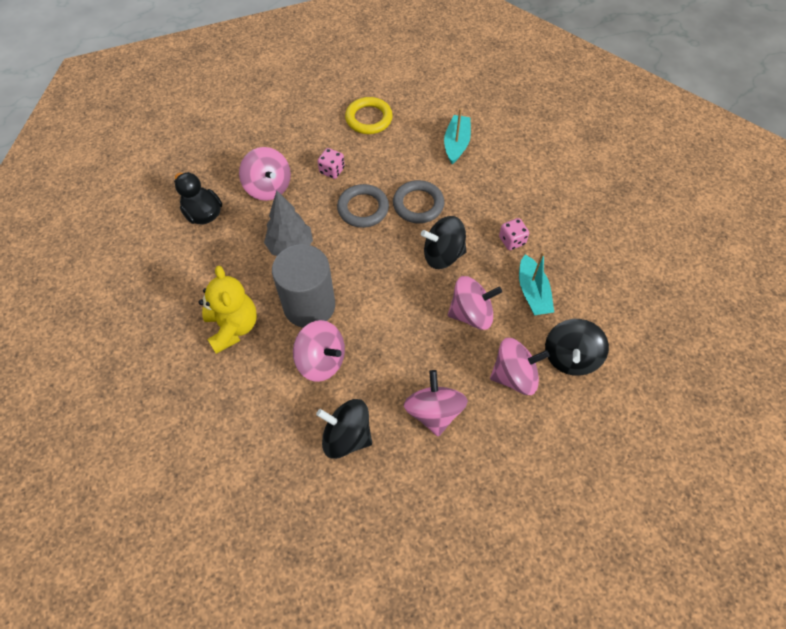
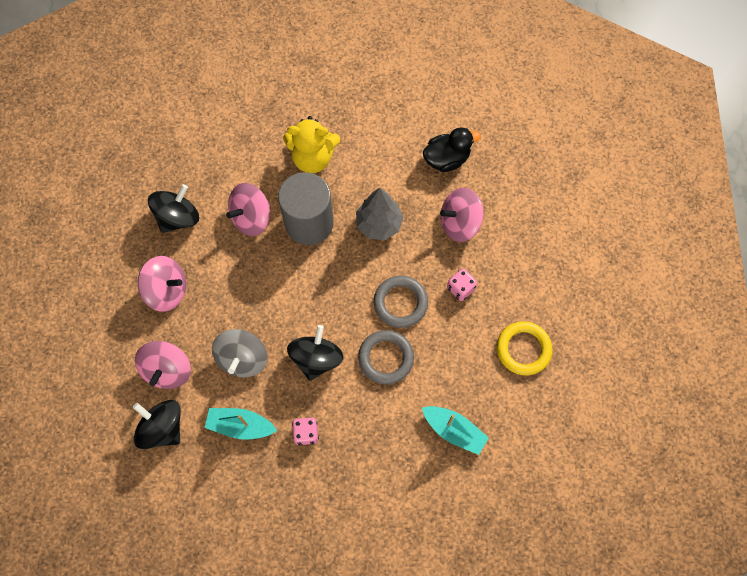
camera: 110 degrees right, 10 degrees up
(471, 313) = (242, 358): pink spinning top -> grey spinning top

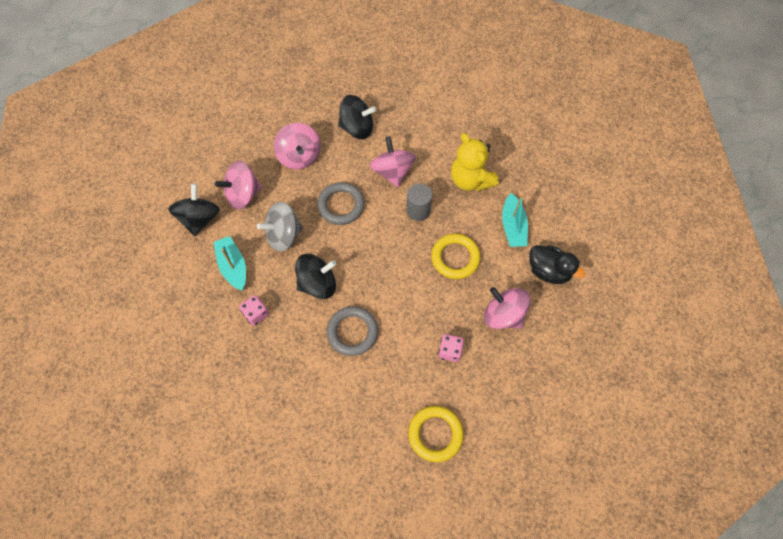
camera: 55 degrees right, 5 degrees down
(251, 217) = (392, 171): pink spinning top -> pink spinning top turned 60 degrees clockwise
(309, 223) = (418, 210): grey cylinder -> grey cylinder, size x0.55
(379, 224) = (455, 258): grey tree -> yellow ring
(400, 303) = (404, 314): grey ring -> grey ring (341, 205)
(454, 430) = (329, 422): turquoise boat -> turquoise boat (513, 226)

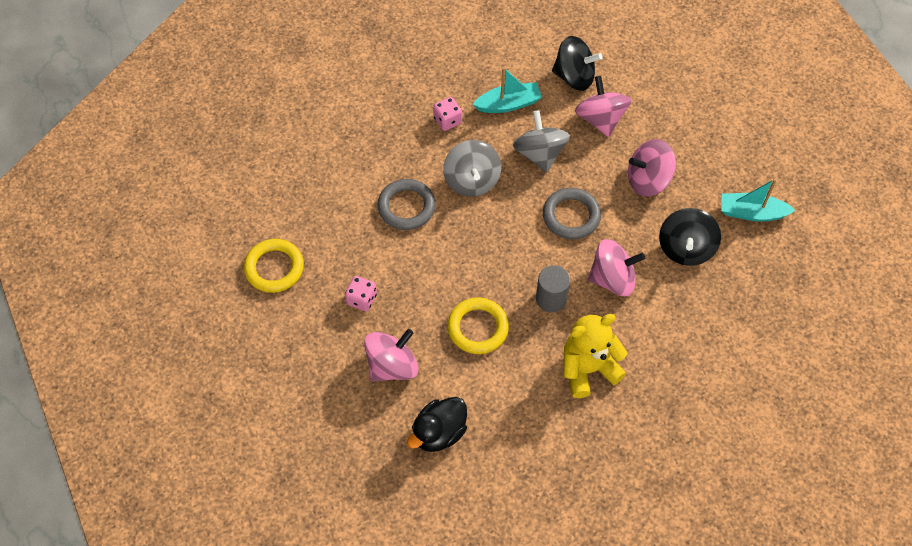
camera: 100 degrees right, 5 degrees down
(318, 283) = (472, 181): black spinning top -> grey spinning top
(513, 226) = (510, 405): turquoise boat -> turquoise boat (752, 213)

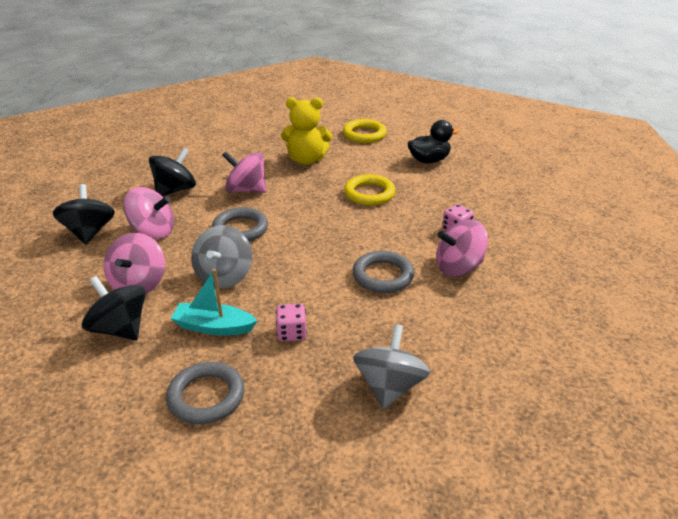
camera: 155 degrees left, 25 degrees down
(274, 268) = (533, 270): yellow ring -> yellow ring (364, 134)
(392, 366) = (447, 193): pink spinning top -> pink spinning top (458, 267)
(471, 53) = (206, 396): none -> grey ring
(472, 181) = (306, 276): grey spinning top -> grey spinning top (389, 386)
(551, 298) = (301, 193): grey cylinder -> none
(703, 156) = (89, 232): none -> black spinning top
(752, 213) = (103, 193): turquoise boat -> none

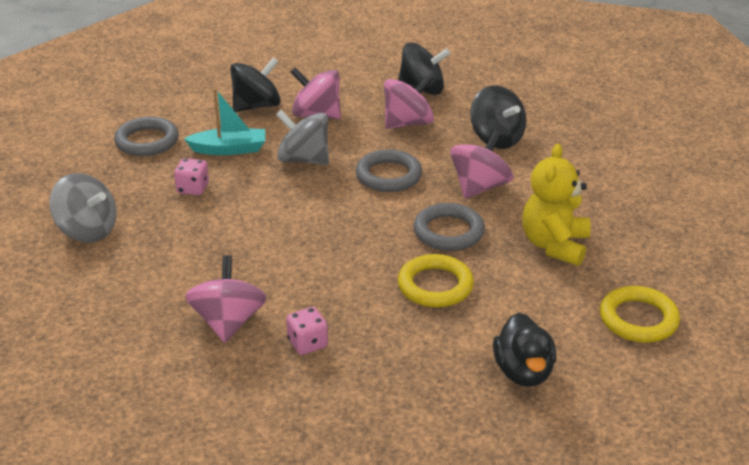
camera: 105 degrees right, 0 degrees up
(153, 231) = (408, 123): pink spinning top -> pink spinning top turned 150 degrees counterclockwise
(214, 327) = (229, 149): turquoise boat -> turquoise boat turned 60 degrees clockwise
(383, 276) = (246, 259): grey ring -> grey ring (448, 232)

